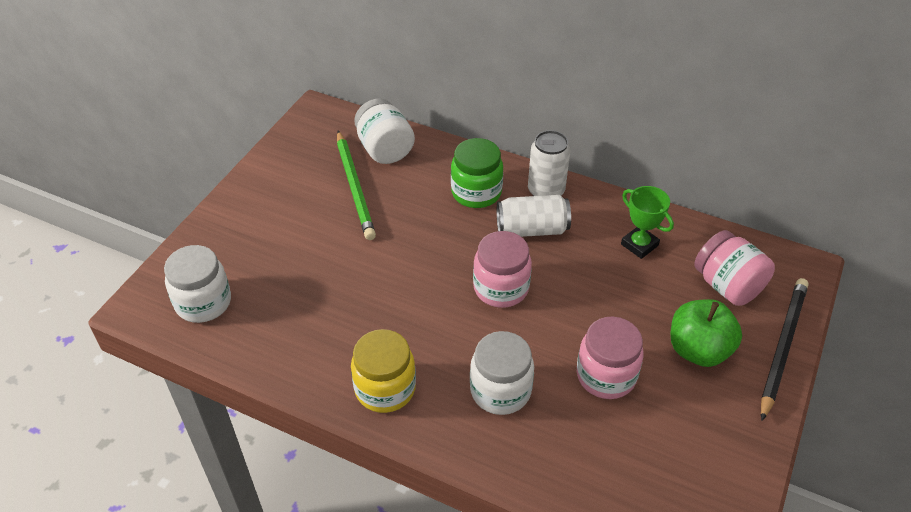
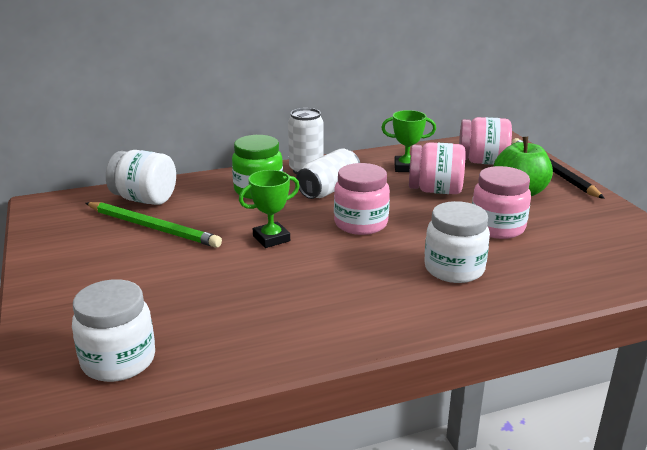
camera: 45 degrees left, 20 degrees down
(385, 389) = (377, 315): yellow jar -> none
(416, 257) = (271, 238): none -> green trophy
(620, 293) = (435, 190): none -> pink jar

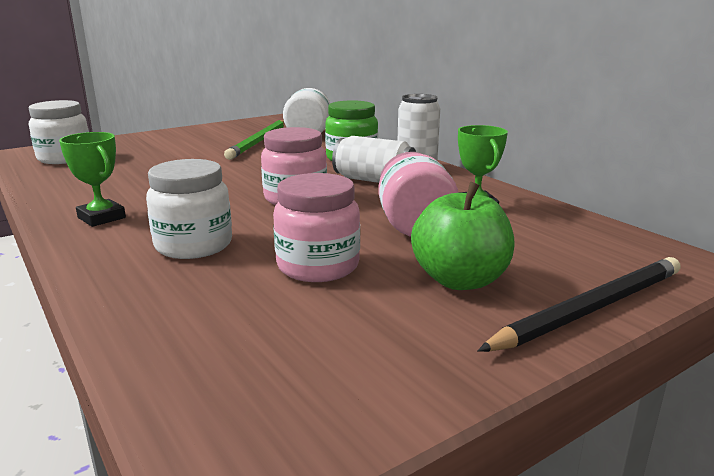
camera: 75 degrees right, 5 degrees down
(271, 238) = (249, 172): green trophy -> green trophy (101, 218)
(482, 162) = (557, 250): pink jar -> none

